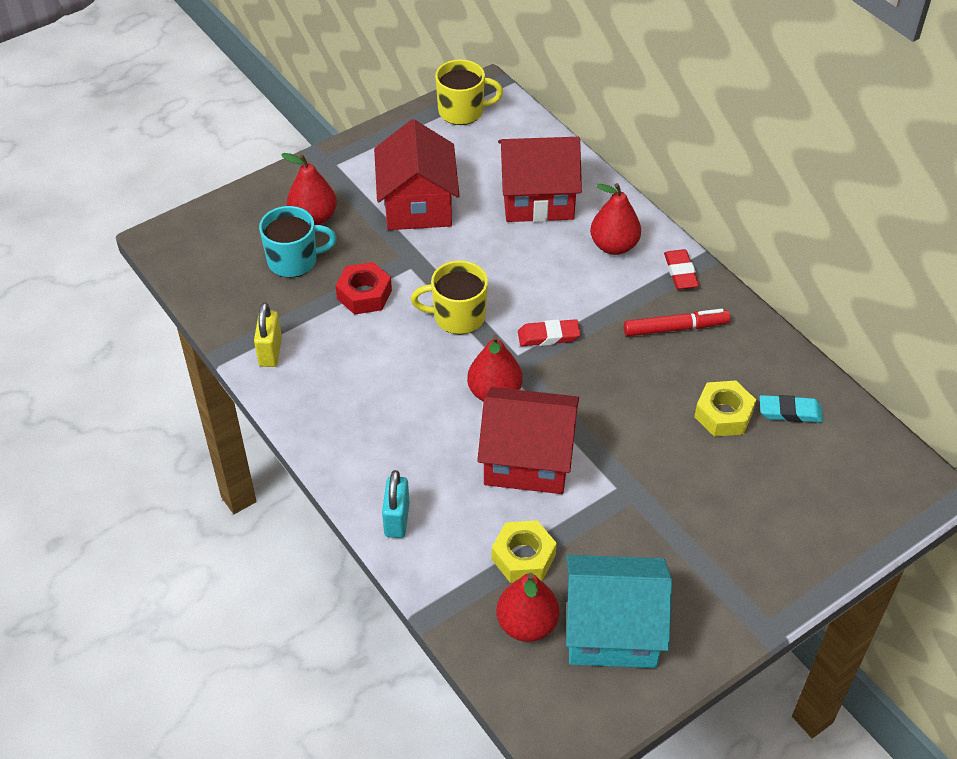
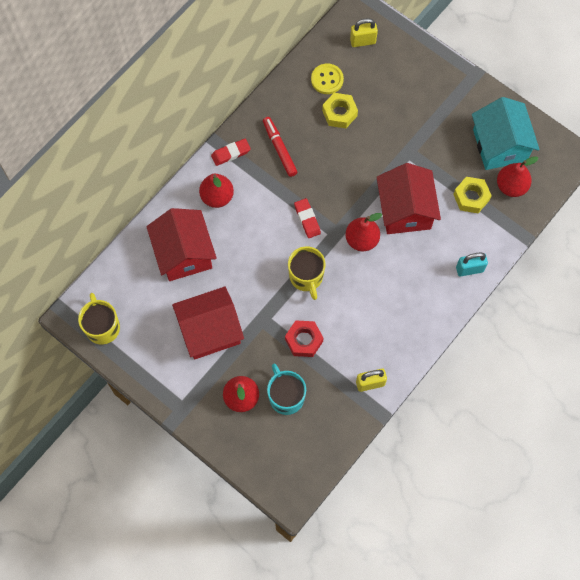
camera: 105 degrees left, 20 degrees up
(790, 412) = (327, 79): turquoise eraser -> yellow button
(859, 477) = (362, 41): none -> yellow padlock

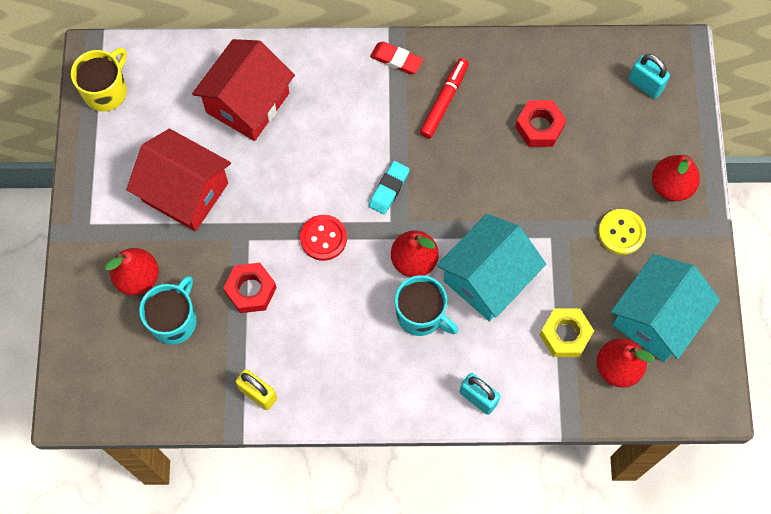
camera: 50 degrees right, 0 degrees up
(217, 197) = (337, 84): red pear -> red pear (671, 186)
(306, 277) = (323, 238): yellow mug -> red button
(307, 219) = (389, 189): red eraser -> turquoise eraser
(327, 79) = (566, 85): yellow button -> yellow button (621, 232)
(339, 113) = (539, 127): yellow nut -> red nut
(362, 41) = (645, 85): yellow padlock -> turquoise padlock
(397, 261) = (421, 315): none -> turquoise mug
(405, 210) = (487, 278): red house -> turquoise house

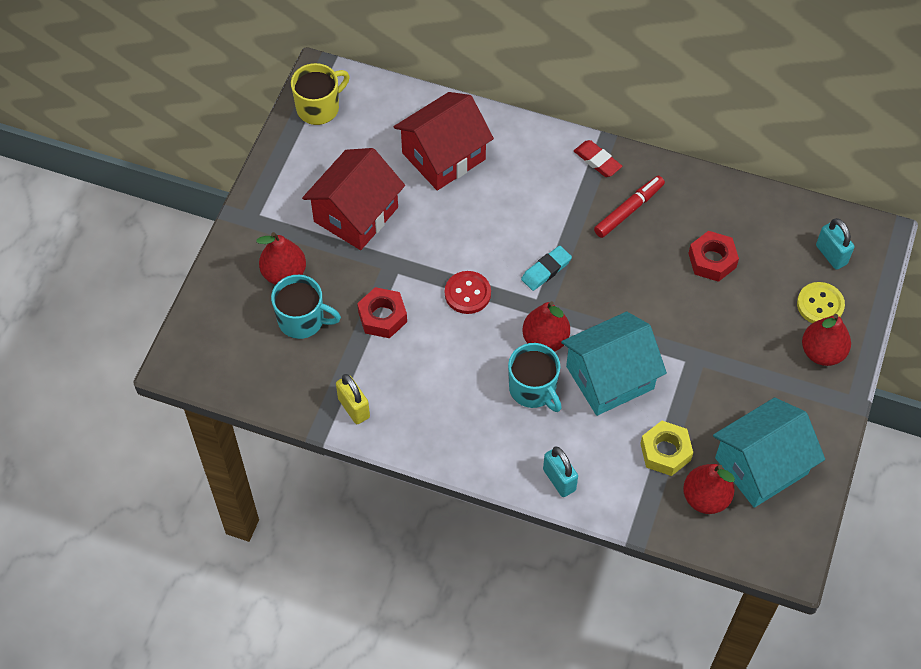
camera: 20 degrees right, 10 degrees down
(174, 320) = (302, 320): turquoise mug -> turquoise mug turned 60 degrees clockwise
(185, 192) = (356, 214): red house -> red house turned 75 degrees clockwise
(621, 232) = (756, 378): yellow button -> yellow button (820, 305)

